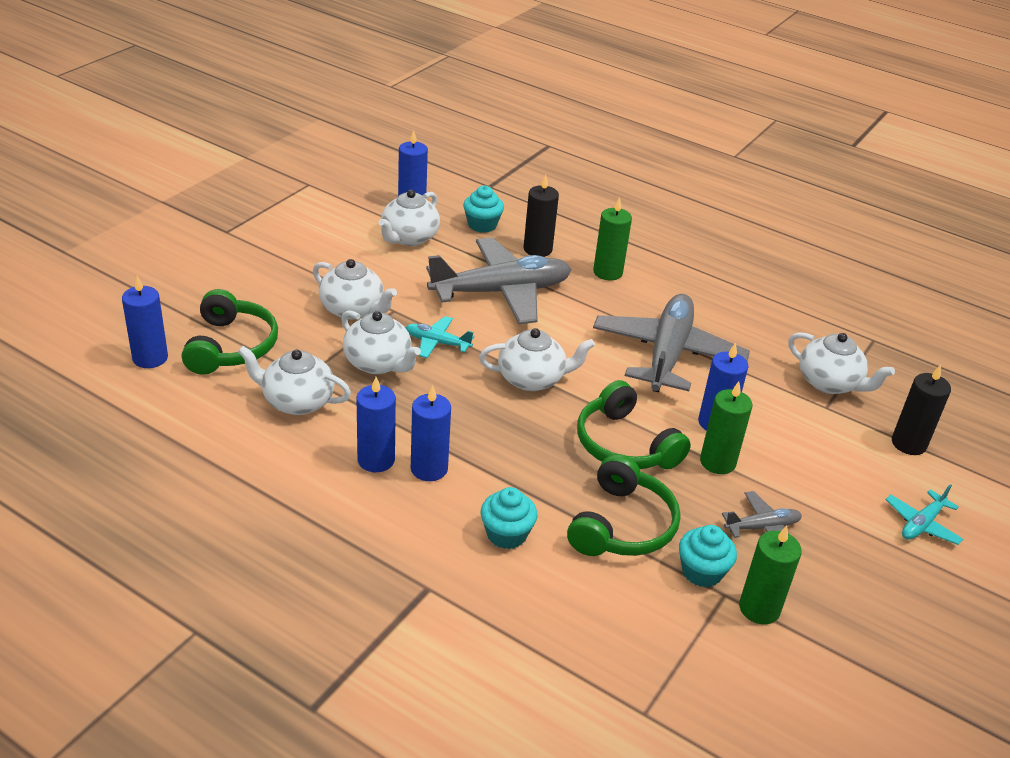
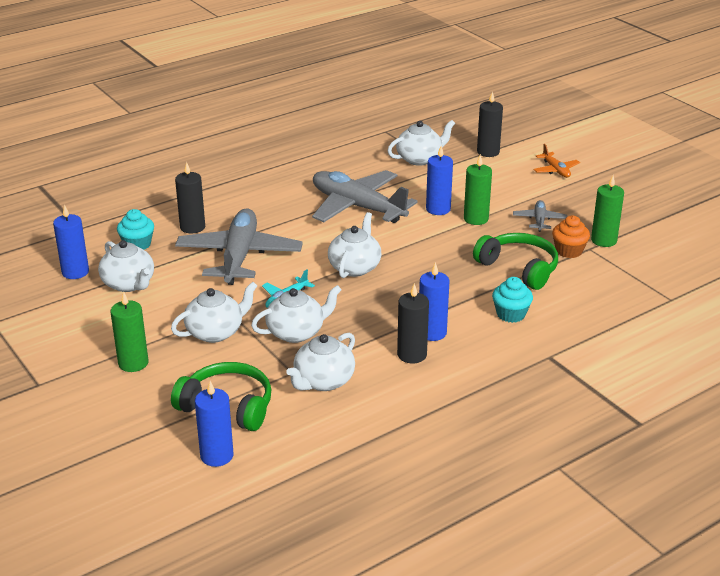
camera: 65 degrees left, 5 degrees down
(376, 460) = (412, 355): blue candle -> black candle
(607, 272) = (245, 205): green candle -> green candle (133, 363)
(624, 445) = (443, 248): green headphones -> none
(702, 572) = (569, 251): turquoise cupcake -> orange cupcake
(922, 524) = (555, 170): turquoise plane -> orange plane

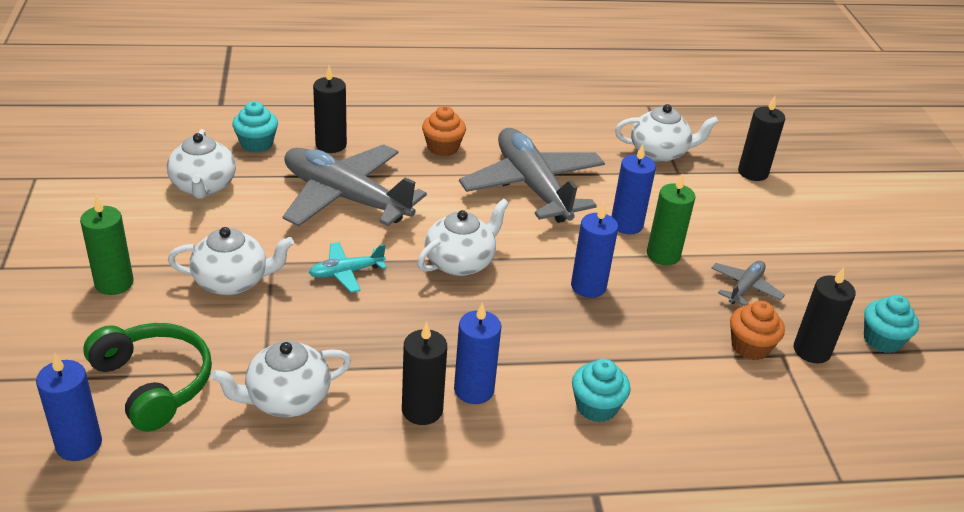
camera: 25 degrees right, 5 degrees up
(75, 272) = (166, 152): blue candle -> blue candle (588, 286)
(239, 256) = (345, 198): grey plane -> grey plane turned 90 degrees counterclockwise
(273, 203) = (443, 147): none -> orange cupcake
(296, 332) = (318, 320): white teapot -> none
(519, 268) = (662, 345): green headphones -> none
(555, 170) = (823, 227): orange plane -> none
(604, 240) = (811, 350): green candle -> black candle
(637, 221) = (882, 340): none -> turquoise cupcake

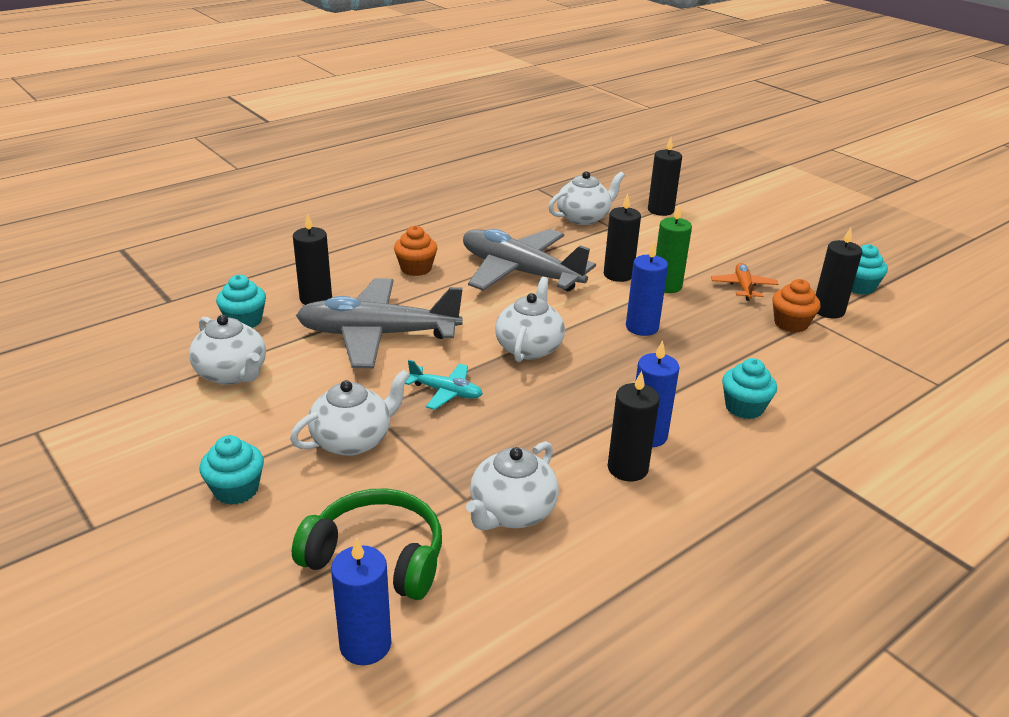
camera: 30 degrees left, 5 degrees down
(114, 283) = (236, 490): green candle -> turquoise cupcake
(346, 272) = (446, 392): turquoise plane -> turquoise plane turned 105 degrees counterclockwise
(626, 224) = (618, 274): blue candle -> black candle
(745, 288) = (743, 287): grey plane -> orange plane

